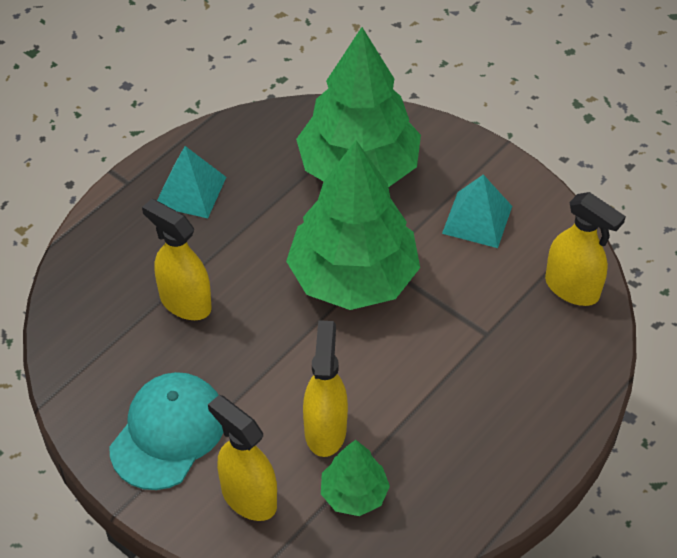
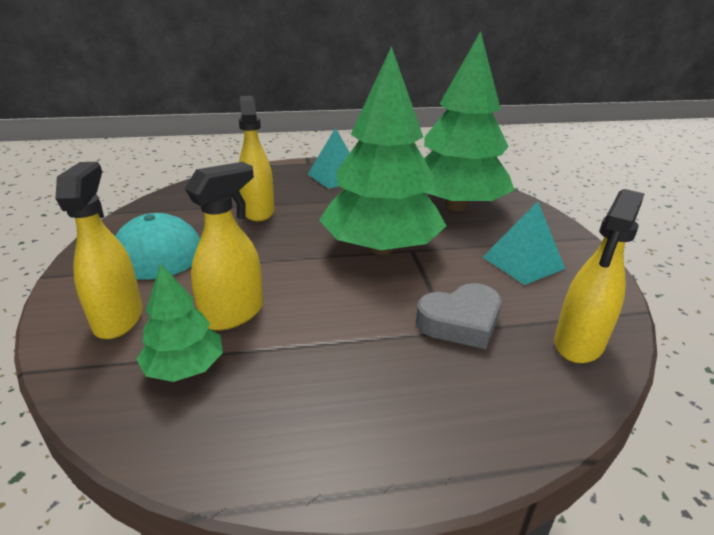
camera: 40 degrees right, 20 degrees down
(486, 321) = (460, 322): none -> grey heart
(572, 288) = (578, 343): yellow spray bottle -> yellow spray bottle turned 45 degrees clockwise

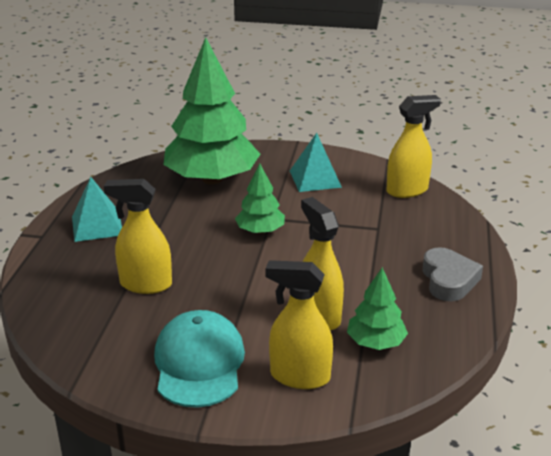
camera: 70 degrees left, 0 degrees up
(381, 248) = (260, 231): green tree -> green tree, size x0.47
(460, 322) = (371, 222): grey heart -> grey heart (448, 280)
(578, 343) = (407, 190): yellow spray bottle -> yellow spray bottle turned 75 degrees counterclockwise

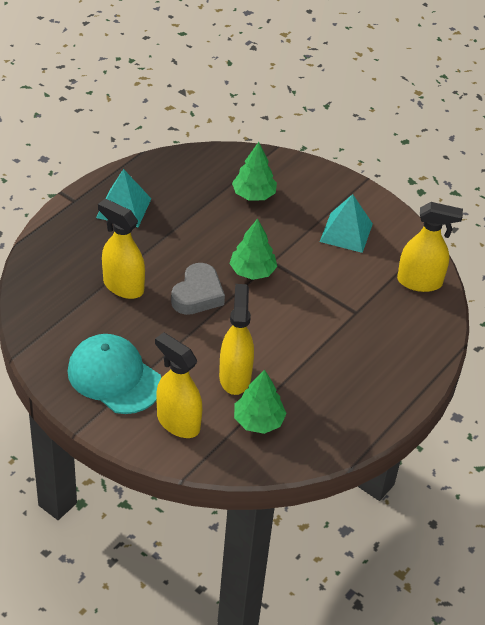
camera: 25 degrees right, 15 degrees up
(199, 363) = (114, 377): turquoise cap -> turquoise cap turned 75 degrees counterclockwise
(212, 179) = (253, 195): green tree -> green tree, size x0.47
(448, 280) = (369, 392): grey heart -> grey heart (197, 294)

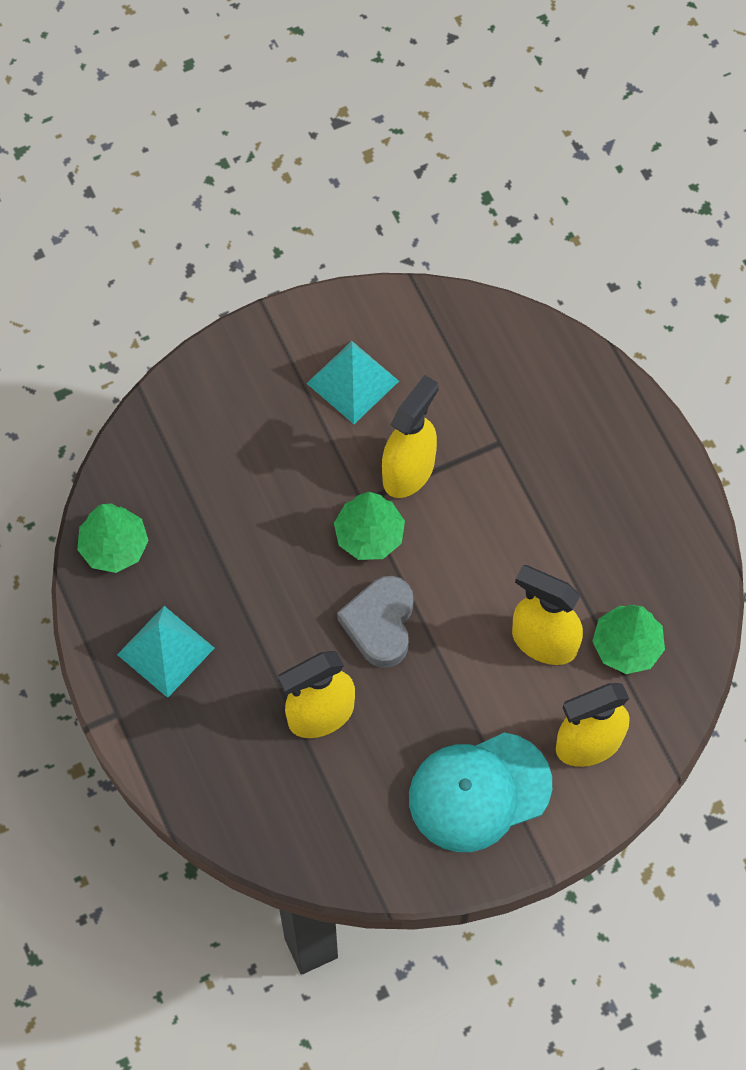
camera: 60 degrees left, 20 degrees up
(197, 294) = (380, 624): grey heart -> grey heart turned 135 degrees counterclockwise
(253, 195) = (223, 465): green tree -> green tree (114, 547)
(420, 282) = (483, 338): yellow spray bottle -> yellow spray bottle (409, 471)

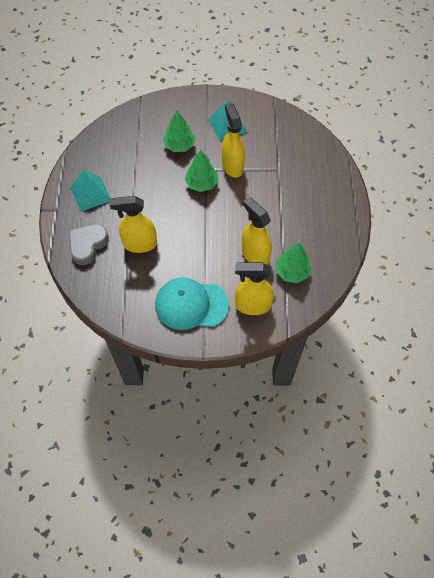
camera: 25 degrees right, 5 degrees down
(114, 547) = (94, 148): green tree -> green tree (179, 145)
(380, 624) = (186, 219): grey heart -> grey heart (88, 245)
(409, 471) = (232, 166): yellow spray bottle -> yellow spray bottle turned 75 degrees counterclockwise

